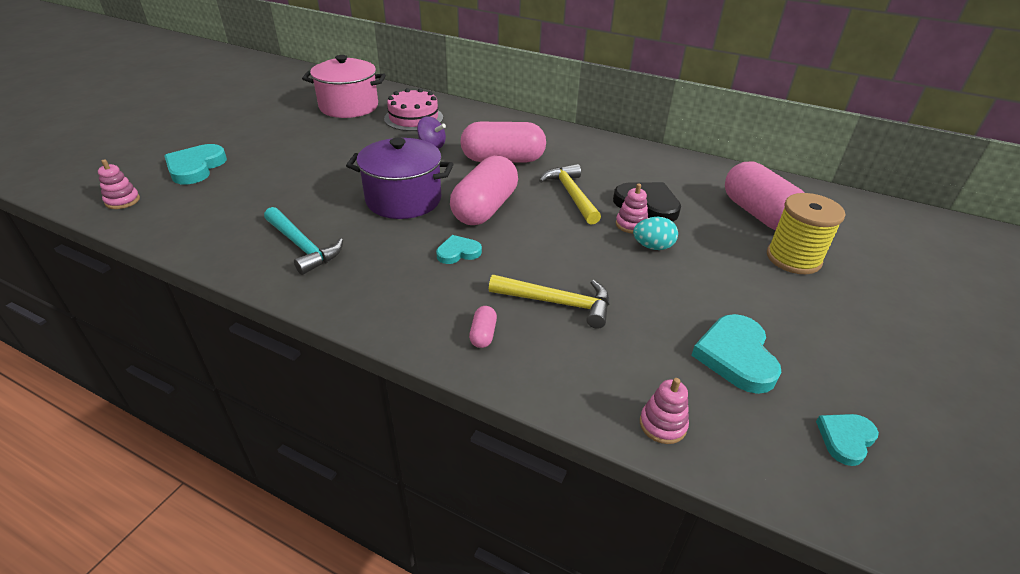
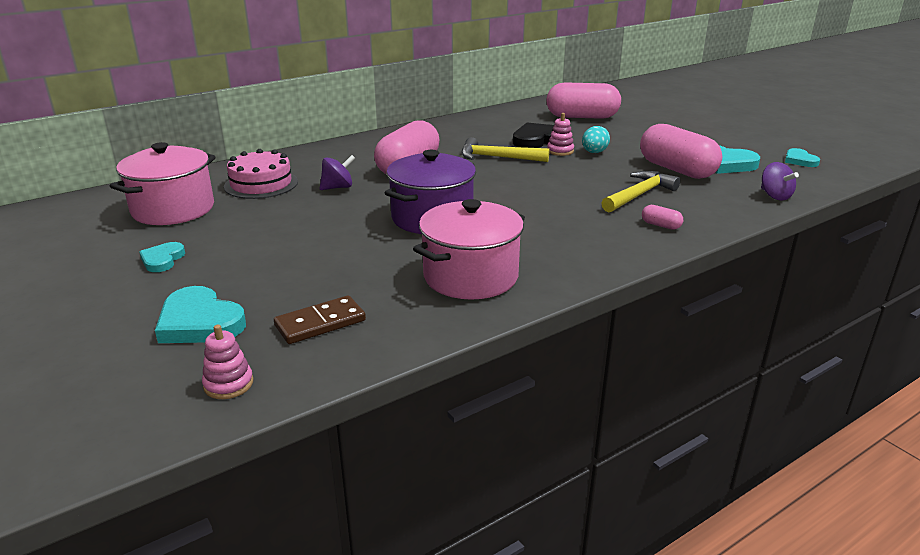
camera: 60 degrees left, 10 degrees down
(205, 206) = (320, 323): none -> brown domino
(302, 247) = (470, 276): turquoise hammer -> pink pot
(458, 252) = (544, 213): turquoise heart -> turquoise heart (162, 260)
(485, 208) = (485, 190): pink capsule -> pink capsule (676, 170)
(662, 424) = (775, 196): pink stacking toy -> purple spinning top
(793, 258) = (638, 124): yellow spool -> none

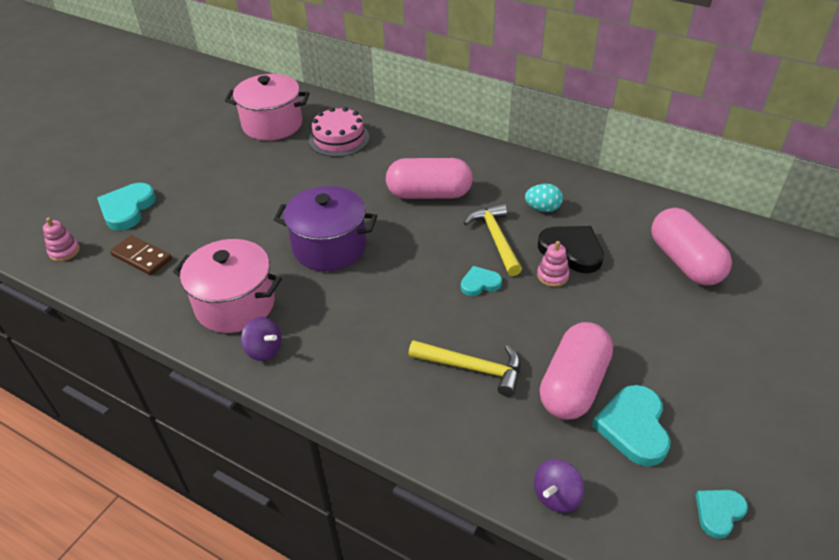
camera: 65 degrees right, 15 degrees up
(162, 260) = (198, 157): turquoise heart -> turquoise heart (480, 283)
(338, 187) = (357, 176): purple spinning top -> purple spinning top (264, 350)
(594, 152) = (571, 303): turquoise egg -> turquoise egg (542, 208)
(660, 225) = (402, 402): pink capsule -> none

